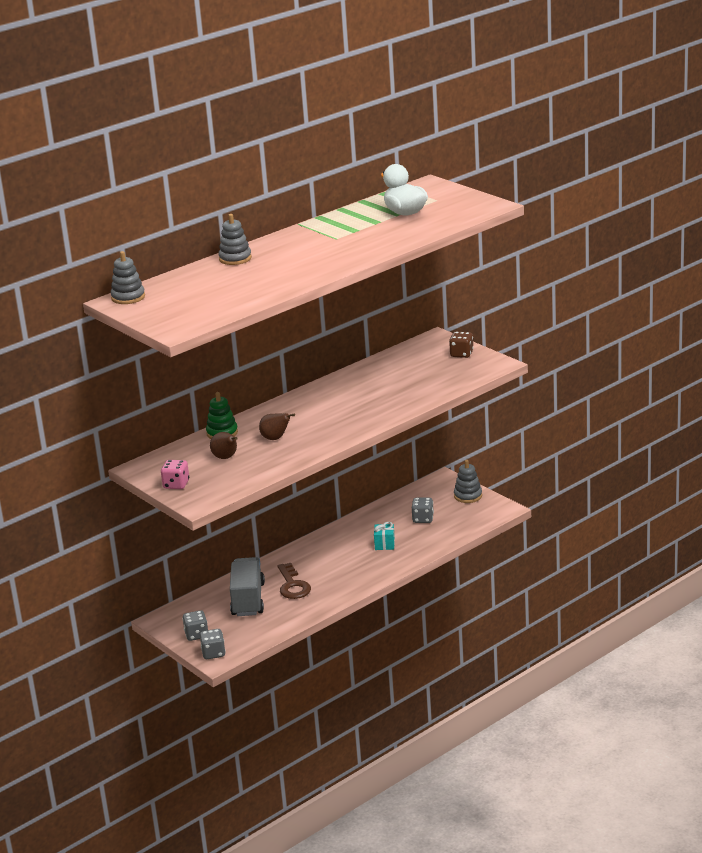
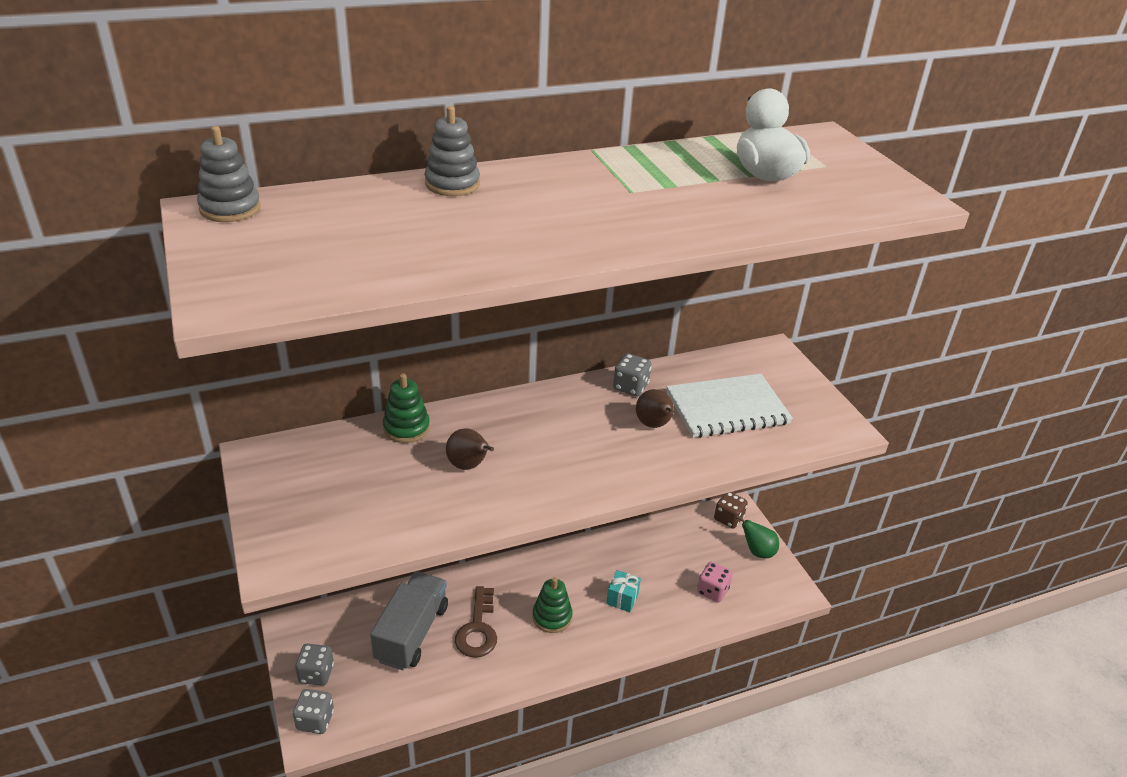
camera: 15 degrees right, 10 degrees up
(176, 484) = (278, 510): pink dice -> pink dice (712, 591)
(226, 458) = (380, 479): brown pear -> brown pear (654, 425)
(341, 566) = (552, 617): none -> green stacking toy
(420, 373) = (727, 408): none -> white notebook
(423, 519) = (687, 571): grey dice -> grey dice (630, 387)
(461, 354) = (798, 392): brown dice -> brown dice (728, 518)
(468, 496) = (757, 552): grey stacking toy -> green pear

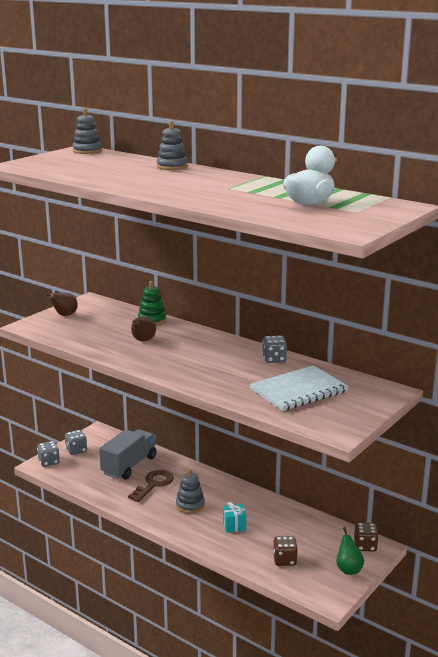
camera: 60 degrees right, 15 degrees down
(412, 633) = (129, 465): grey truck -> grey truck turned 45 degrees counterclockwise
(477, 629) = (154, 484): brown key -> brown key turned 150 degrees clockwise
(552, 617) = (190, 505): green stacking toy -> grey stacking toy
(654, 425) = (247, 374): brown pear -> brown pear (64, 315)
(712, 591) = (284, 560): pink dice -> brown dice
(727, 408) = (298, 390): white notebook -> white notebook turned 75 degrees counterclockwise

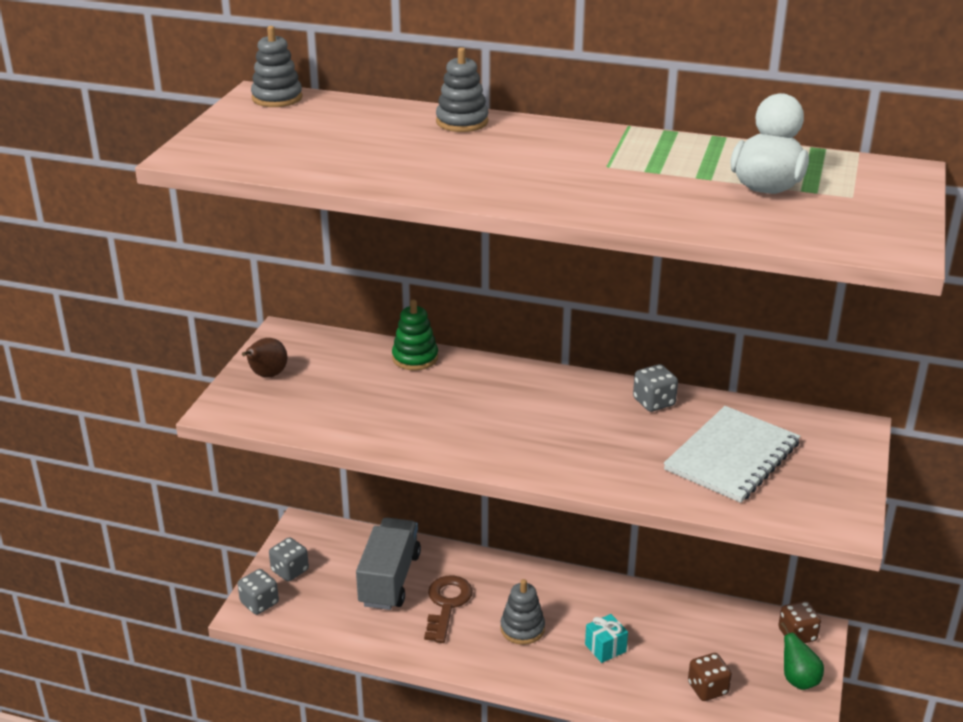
camera: 20 degrees left, 10 degrees up
(143, 340) = (433, 405): brown pear -> none

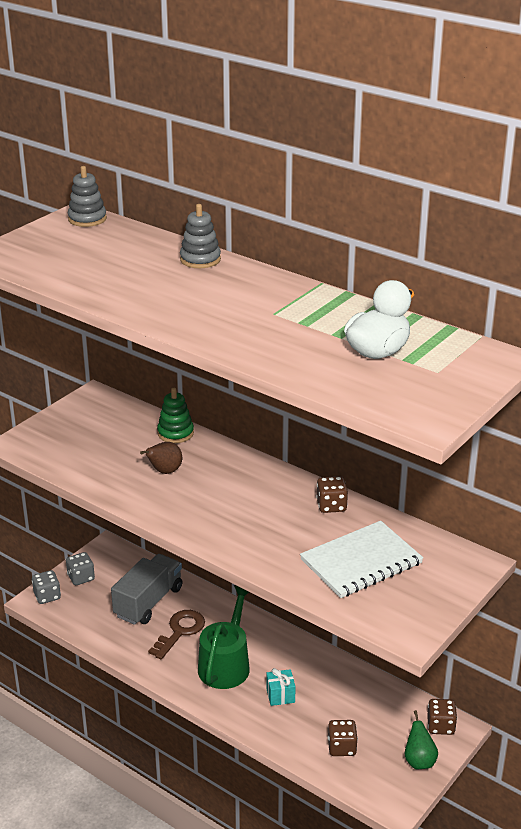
camera: 20 degrees right, 0 degrees up
(267, 375) = (62, 424): brown pear -> brown pear (164, 471)
(522, 629) = (226, 664): grey stacking toy -> green watering can
(654, 402) = (331, 506): grey dice -> brown dice

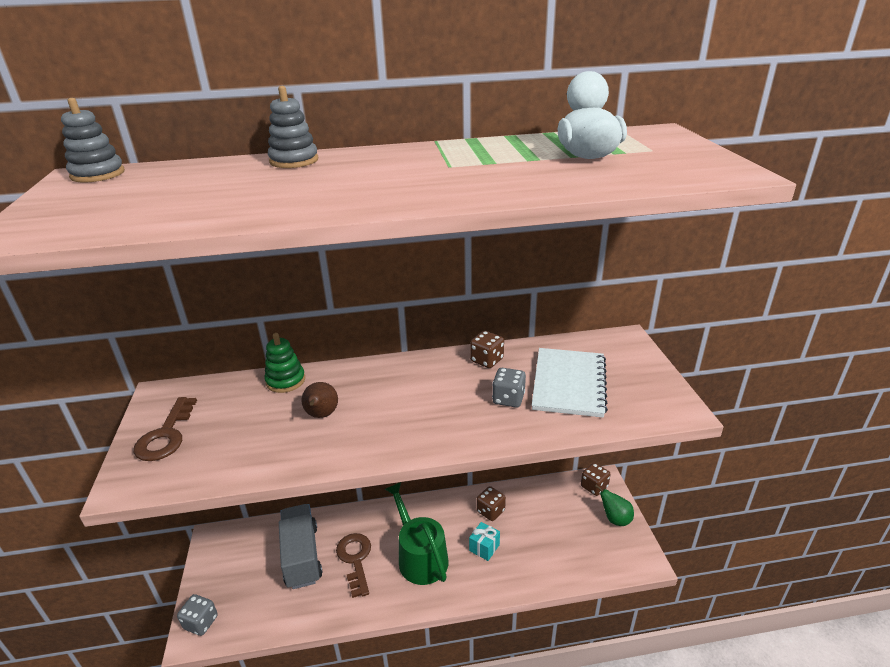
camera: 45 degrees left, 0 degrees up
(66, 427) = (166, 435): none -> brown key
(81, 577) = (216, 581): grey dice -> grey dice (508, 399)
(341, 747) = (566, 550): brown dice -> brown dice (490, 511)

